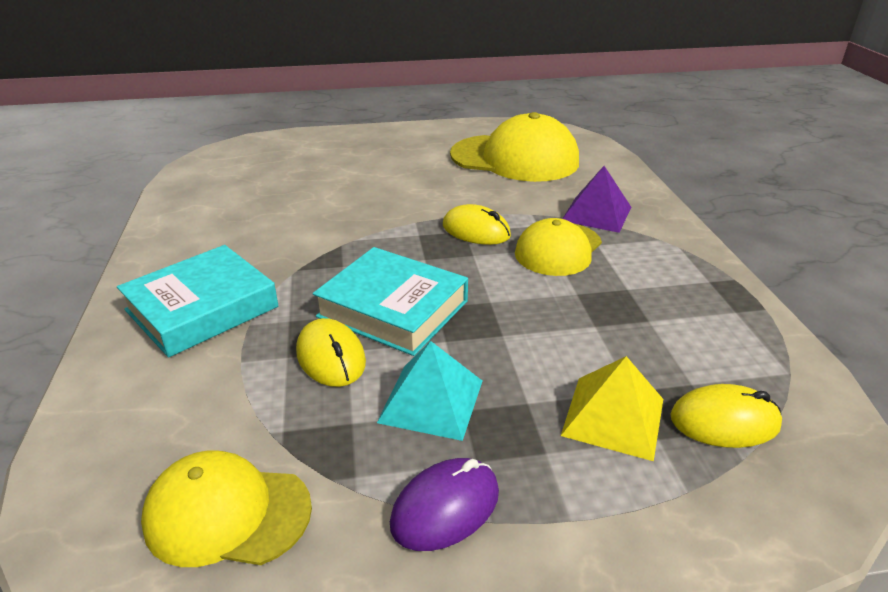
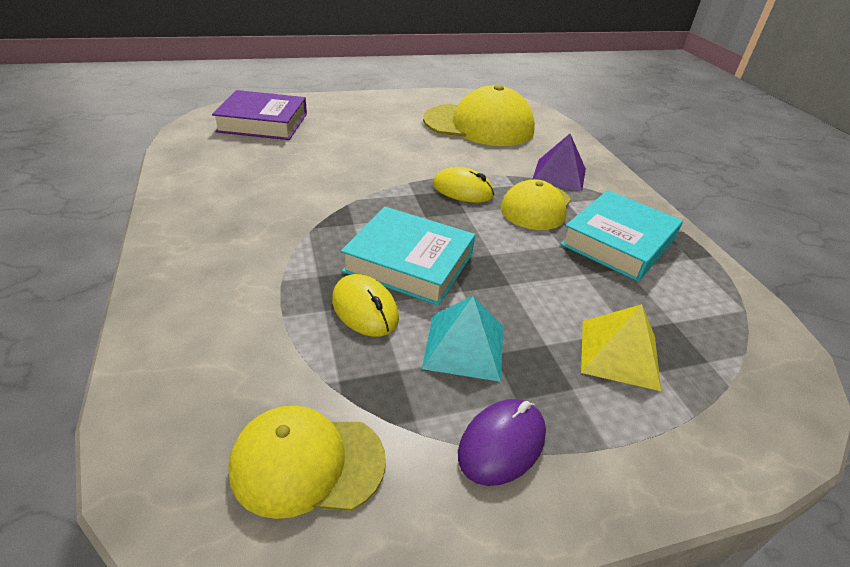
camera: 10 degrees left, 5 degrees up
(202, 308) = (233, 266): turquoise book -> turquoise book (618, 242)
(272, 159) = (263, 123): none -> purple book
(724, 421) = (707, 353): yellow mouse -> none

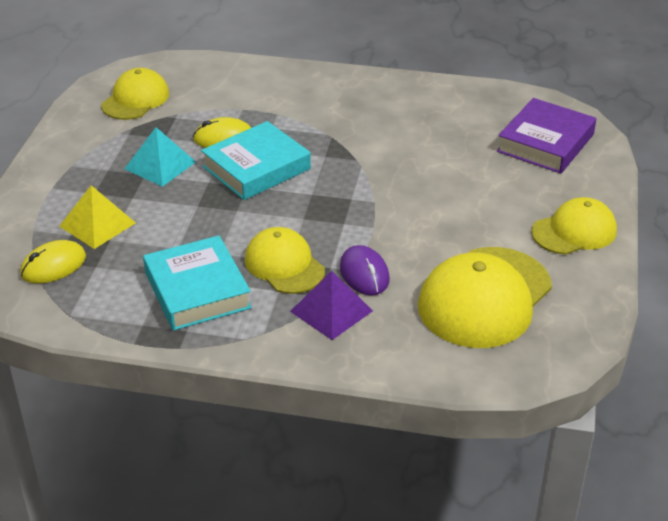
camera: 120 degrees right, 0 degrees up
(378, 105) = (574, 231): none -> yellow cap
(463, 190) = (340, 229): yellow mouse -> yellow mouse (53, 266)
(502, 444) = (89, 155): purple mouse -> purple mouse (364, 274)

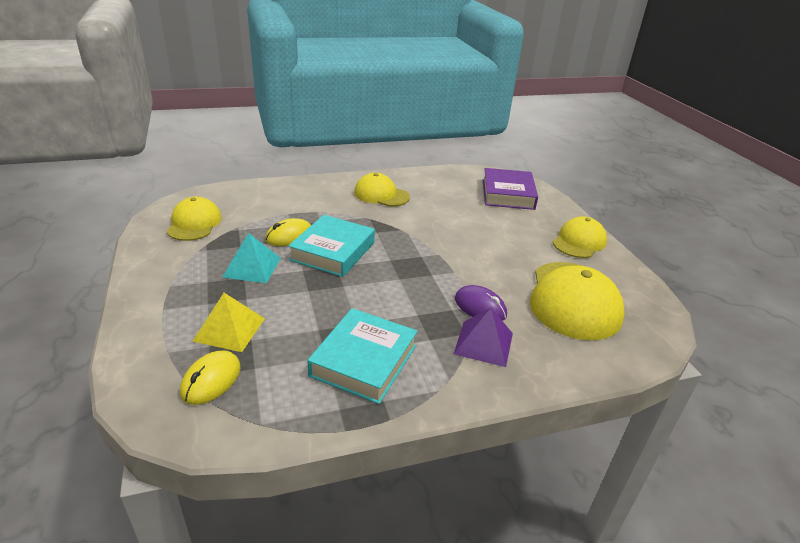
camera: 30 degrees left, 5 degrees down
(197, 290) = (364, 360): turquoise book -> turquoise book turned 75 degrees clockwise
(284, 265) = (416, 318): yellow cap -> yellow cap (381, 195)

